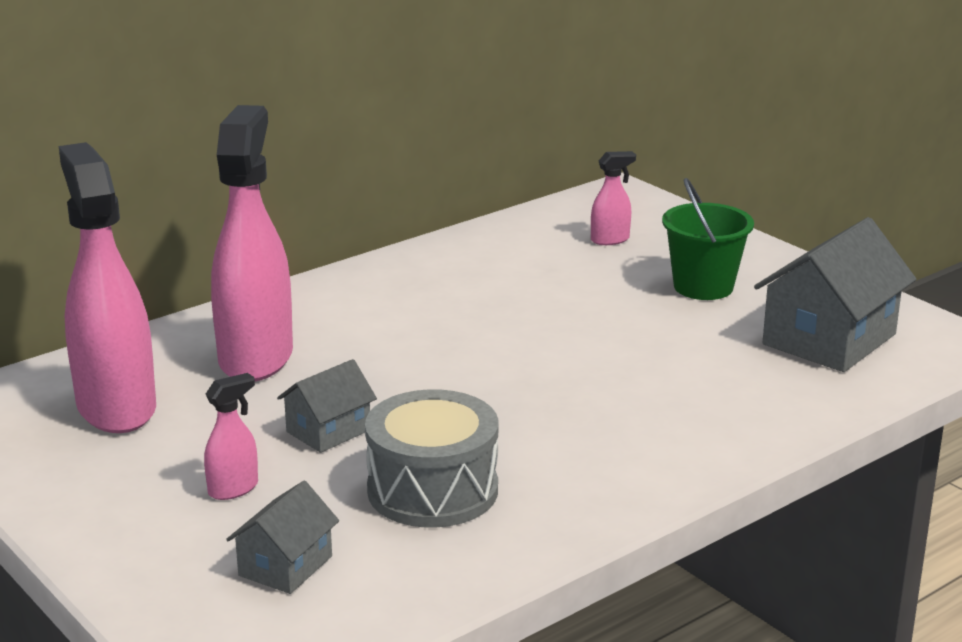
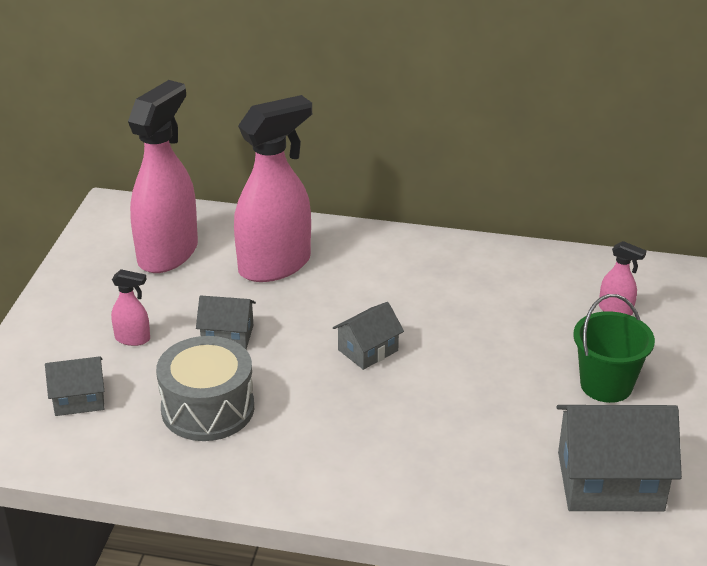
camera: 50 degrees right, 10 degrees up
(480, 368) = (368, 350): none -> grey house

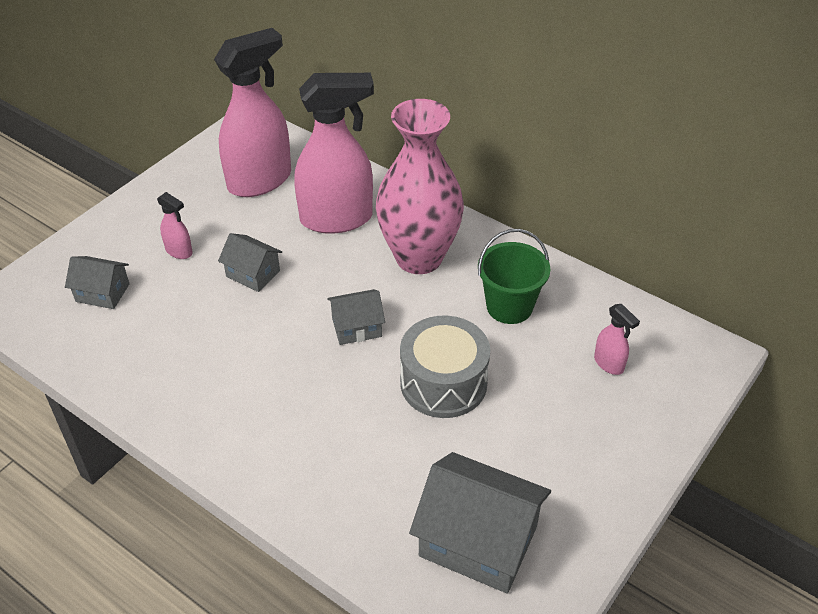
camera: 25 degrees right, 10 degrees up
(208, 408) = (191, 337): grey drum -> grey drum (443, 383)
(381, 276) = (419, 258): none -> pink vase
(606, 385) = (545, 439): green bucket -> green bucket (509, 307)

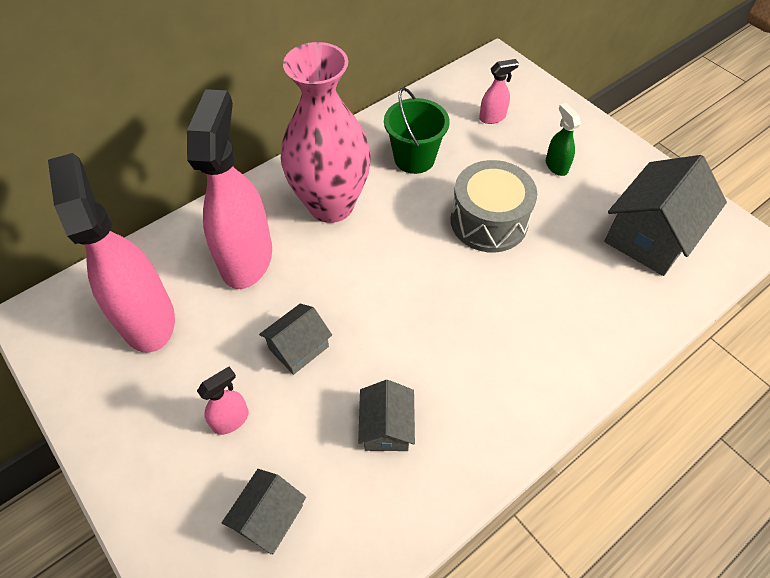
camera: 75 degrees left, 10 degrees up
(356, 327) = (405, 270): grey house -> grey house (386, 427)
(555, 435) = (556, 166): none -> green spray bottle

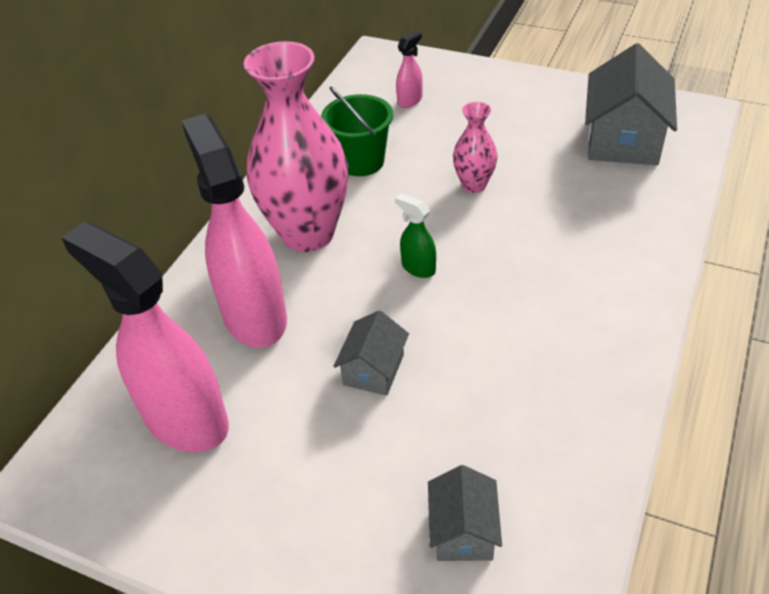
camera: 25 degrees left, 10 degrees down
(231, 420) = (354, 466): pink spray bottle -> none
(386, 427) = (514, 395): grey house -> none
(489, 221) = (474, 185): grey drum -> pink vase
(556, 166) = (499, 117): green spray bottle -> green spray bottle (418, 268)

